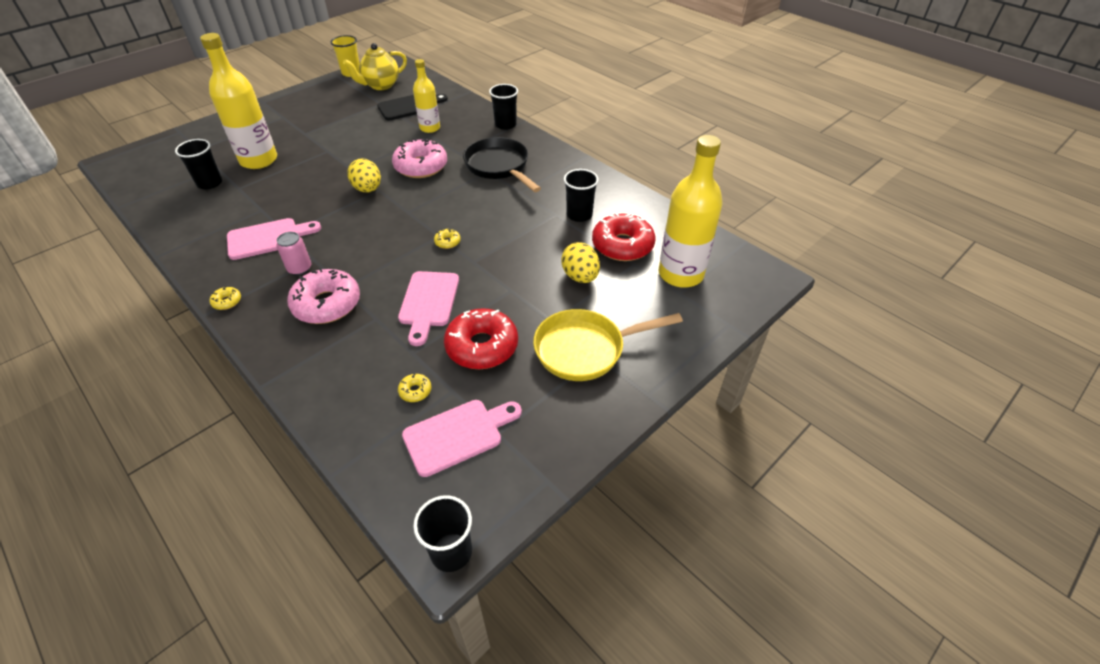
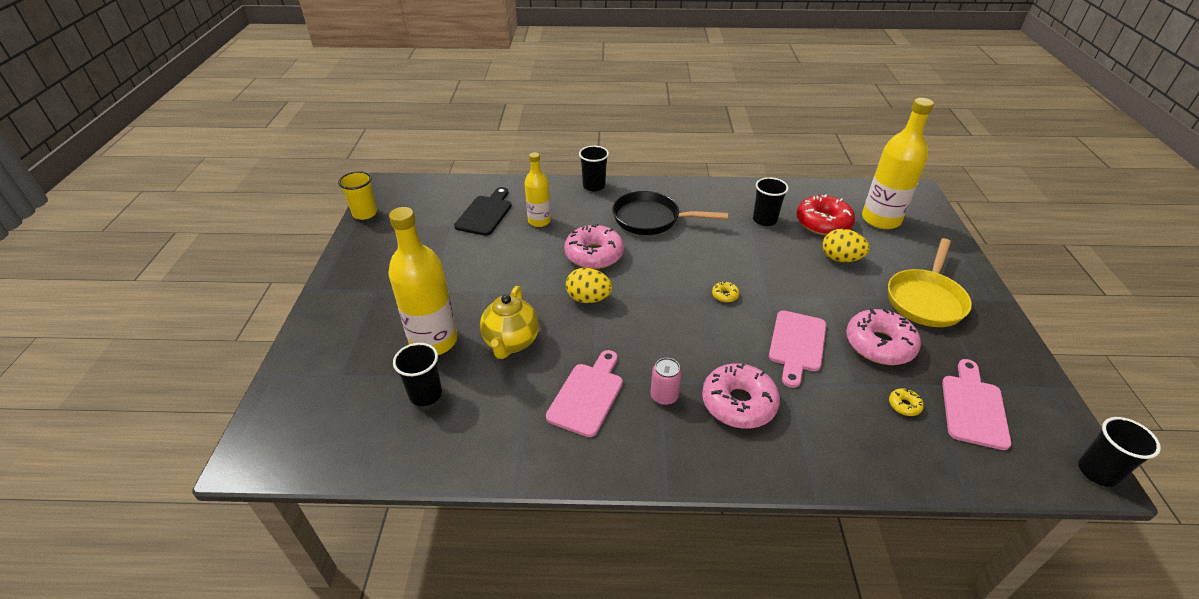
camera: 45 degrees left, 5 degrees down
(227, 301) = (662, 469): yellow donut -> none
(381, 85) = (420, 210): yellow teapot -> yellow teapot (511, 342)
(428, 302) = (797, 344): pink cutting board -> pink cutting board turned 60 degrees clockwise
(482, 346) = (879, 344): red donut -> pink donut

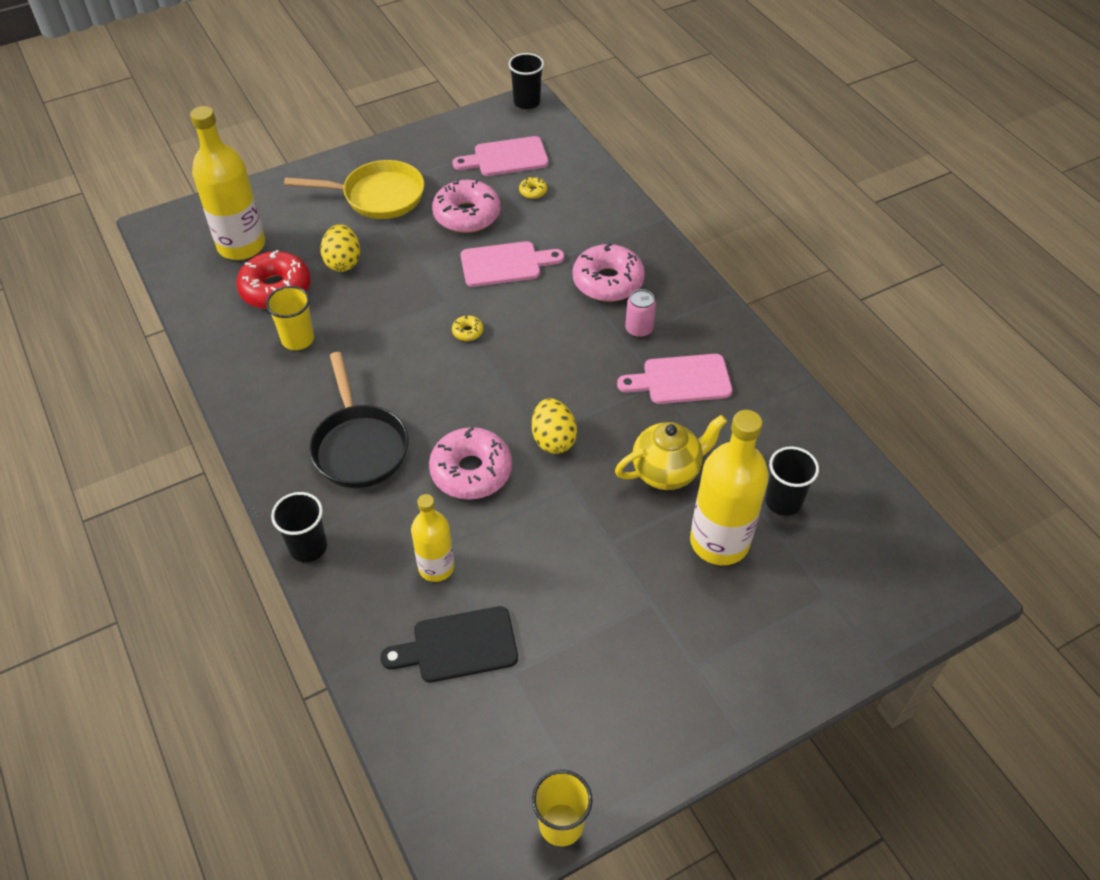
camera: 120 degrees left, 10 degrees up
(764, 220) = (298, 339): black cup -> yellow cup

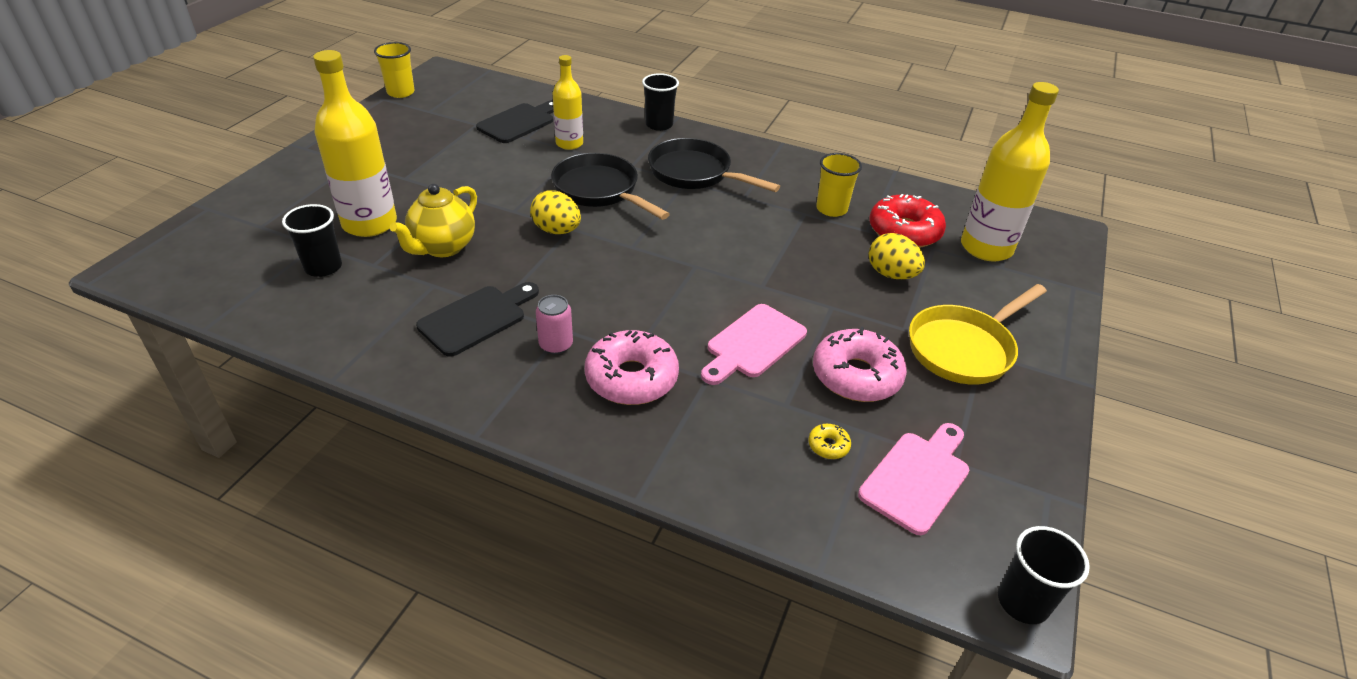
camera: 140 degrees right, 10 degrees down
(468, 332) = (712, 271): yellow donut -> none
(471, 471) = (600, 191): pink donut -> black pan
(681, 380) = (477, 318): pink cutting board -> black cutting board

